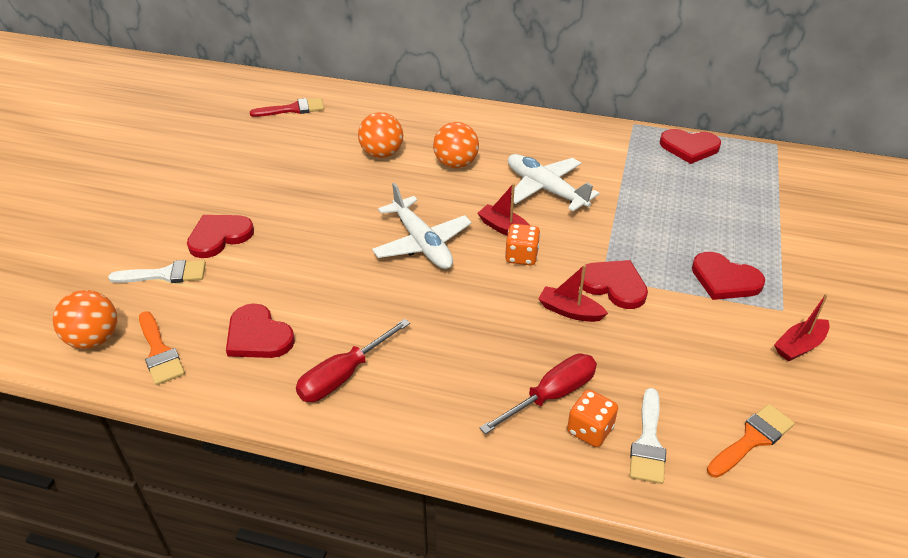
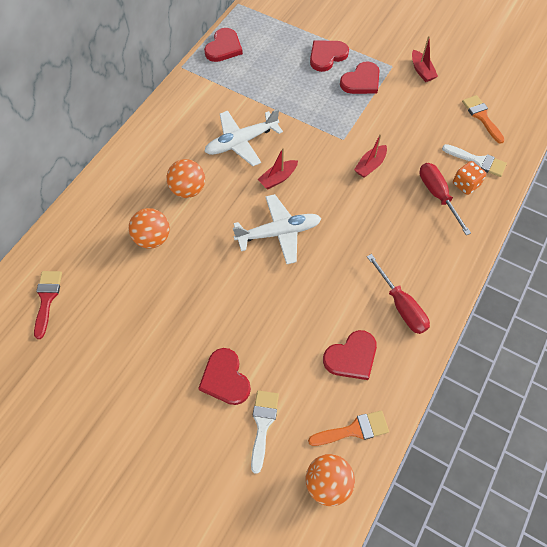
camera: 75 degrees left, 20 degrees up
(521, 256) = (311, 176): orange dice -> none
(613, 285) = (352, 136): red heart -> red heart (327, 56)

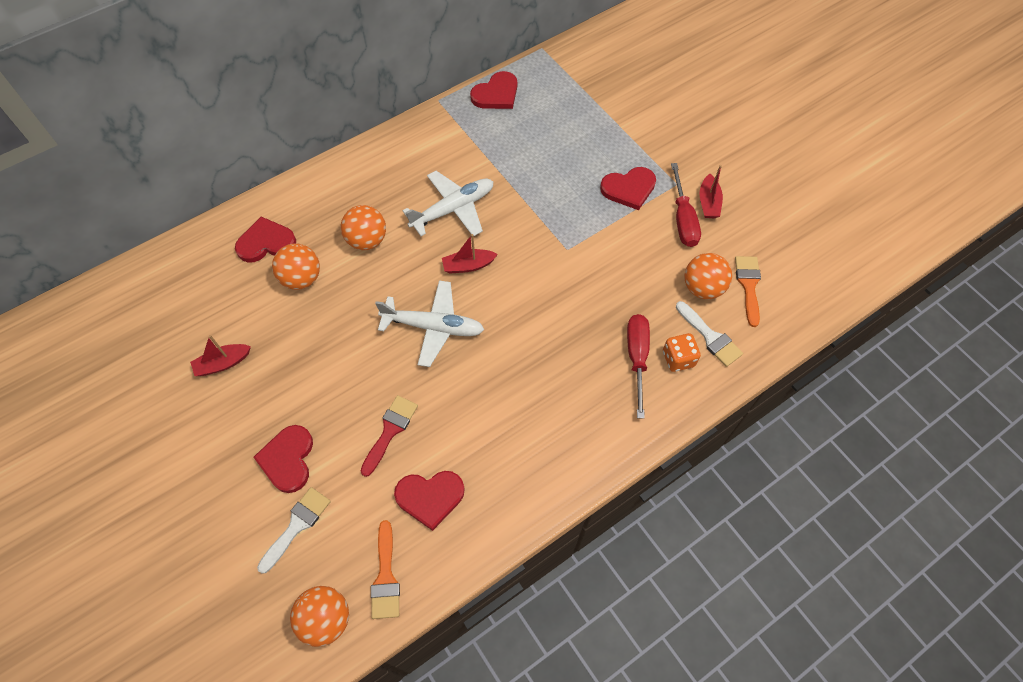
camera: 25 degrees right, 0 degrees up
(47, 299) = (166, 299): red brush -> red brush (390, 431)
(241, 142) = (453, 209): white plane -> white plane turned 150 degrees clockwise
(327, 56) = (606, 145): red heart -> red heart (266, 242)
(354, 430) = (385, 577): orange brush -> orange brush turned 75 degrees clockwise
(370, 165) = (579, 292): red boat -> red boat (223, 363)
(401, 306) = (518, 466): red screwdriver -> red screwdriver (683, 219)
(452, 130) = (702, 288): none -> orange ball

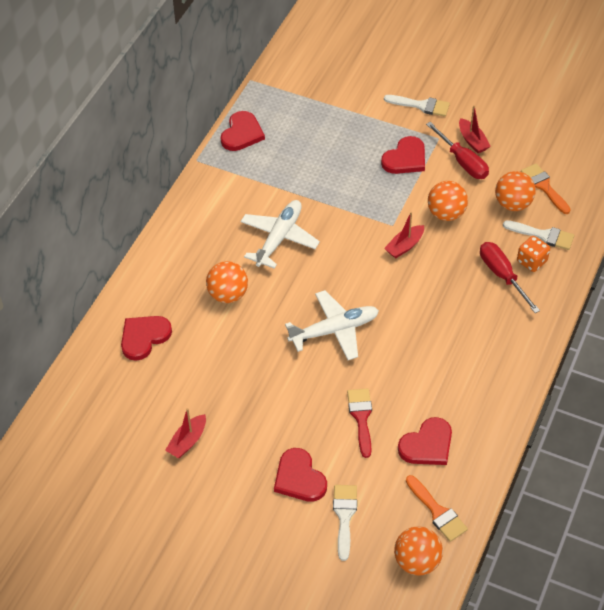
camera: 30 degrees left, 10 degrees down
(301, 278) = (198, 349): orange ball -> orange ball (446, 214)
(468, 265) = (325, 273): red boat -> red boat (404, 246)
(683, 144) = (421, 105): none -> white brush

